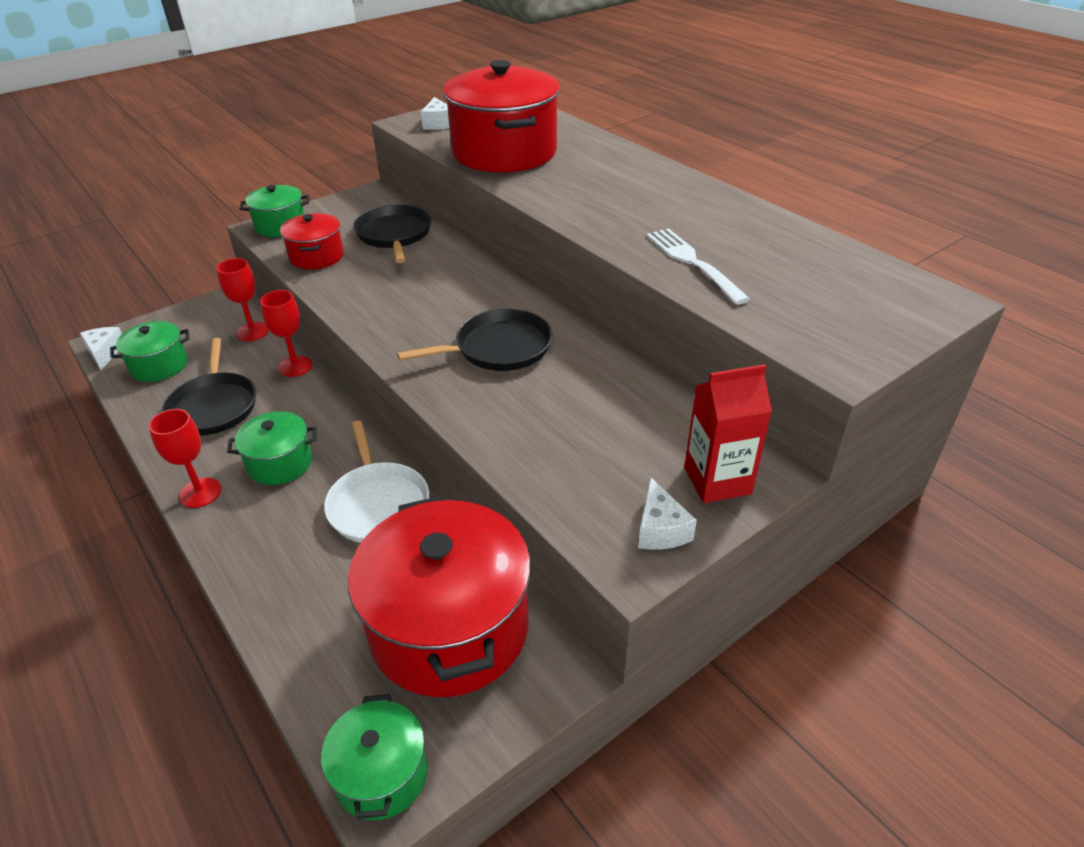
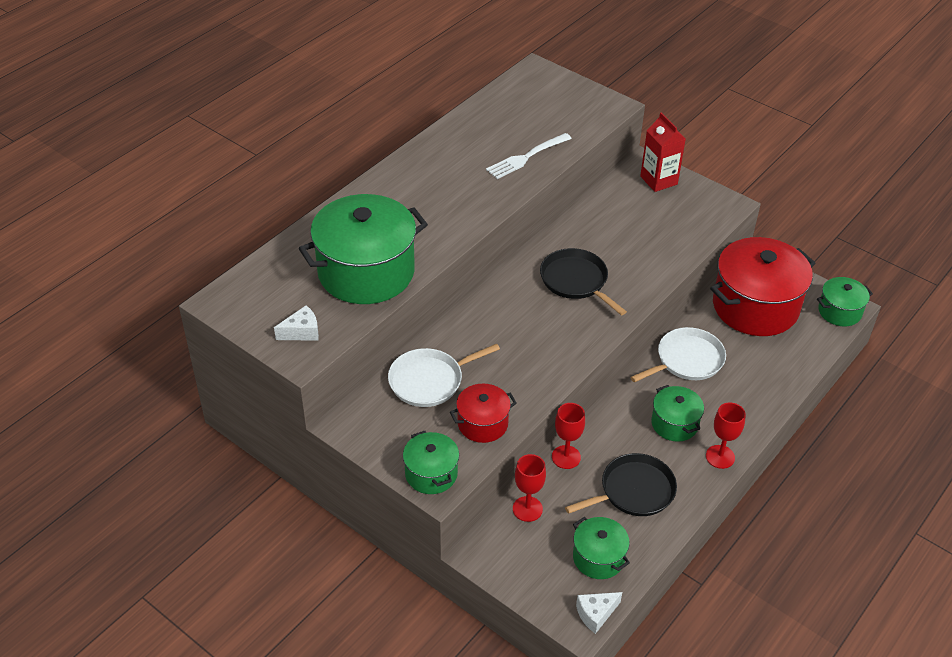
camera: 105 degrees left, 5 degrees up
(394, 235) = (429, 381): black pan -> white pan
(504, 152) = (366, 272): red pot -> green pot
(660, 529) = (702, 197): white cheese -> none

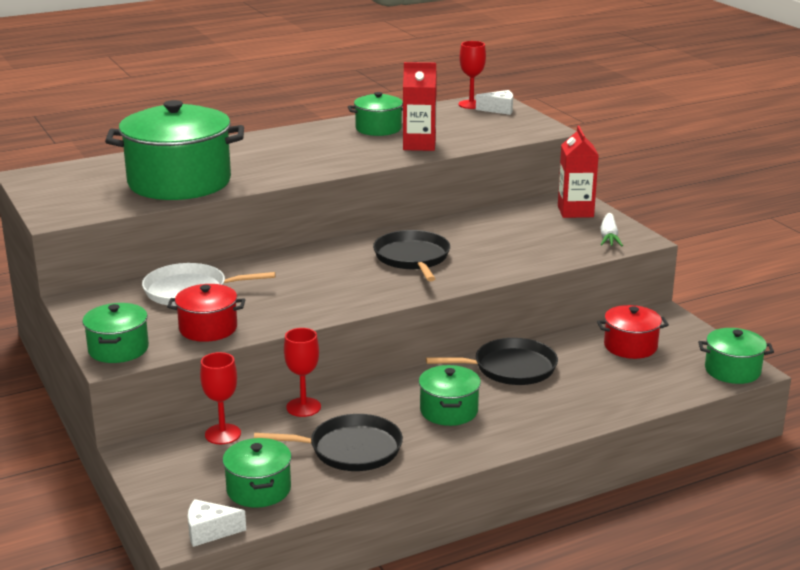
camera: 25 degrees right, 20 degrees down
(302, 332) = (76, 204): white cheese -> white cheese (499, 110)
(473, 141) = (378, 129): none -> green pot
(526, 157) = (419, 145): white fork -> red carton
(687, 360) = (510, 368): white pan -> black pan
(705, 208) = (609, 237): none -> white carrot
(720, 457) = (476, 448): red goblet -> red goblet (471, 104)
(755, 306) = (630, 346): red pot -> red pot, size x0.50

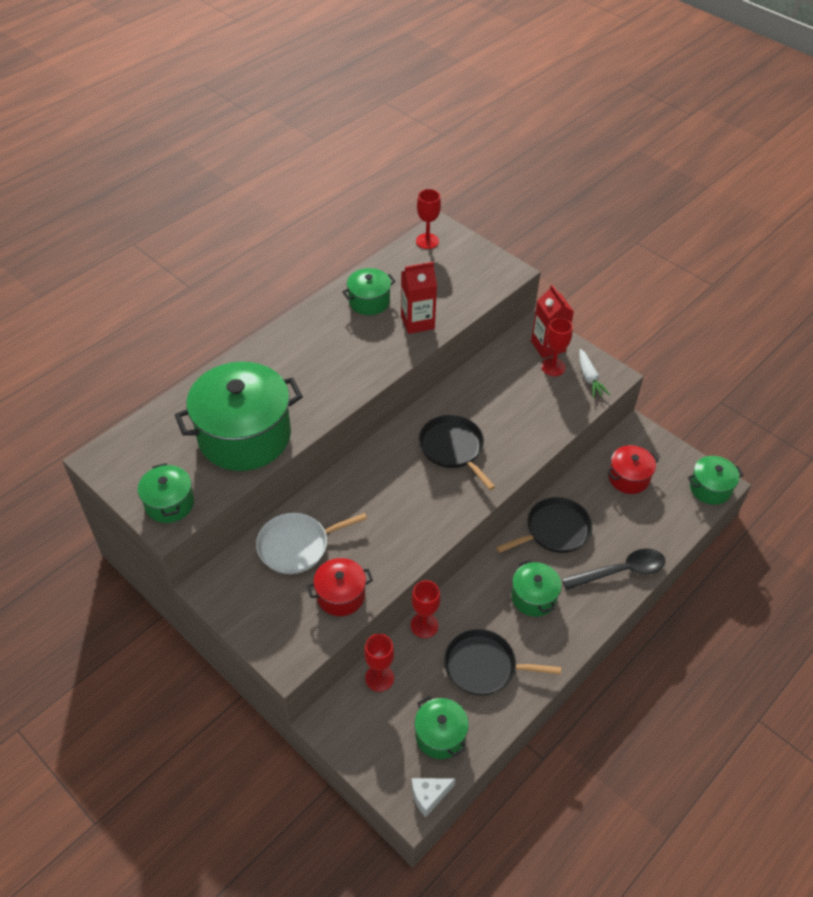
camera: 20 degrees left, 25 degrees up
(118, 349) = (283, 646): green pot -> green pot (169, 503)
(350, 449) = (484, 666): black pan -> black pan turned 150 degrees counterclockwise
(499, 110) = (455, 245): white cheese -> none
(571, 224) = (553, 367): none -> red goblet
(572, 411) = (620, 571): none -> black spoon

